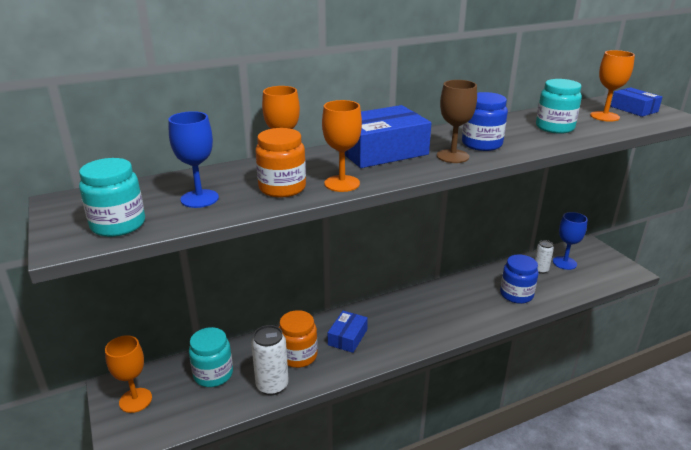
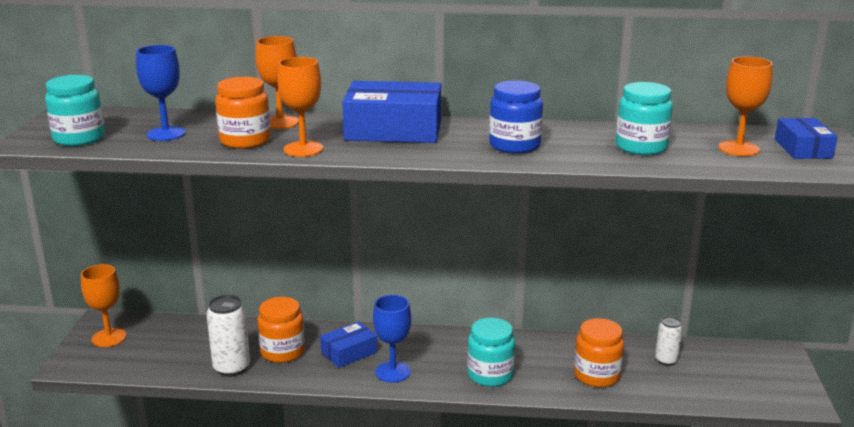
camera: 30 degrees right, 5 degrees down
(213, 374) = (191, 340): turquoise jar -> turquoise jar (490, 375)
(452, 156) = (458, 150): brown goblet -> none
(516, 294) = (597, 375): blue jar -> orange jar
(564, 263) = (712, 363): blue goblet -> blue goblet (393, 372)

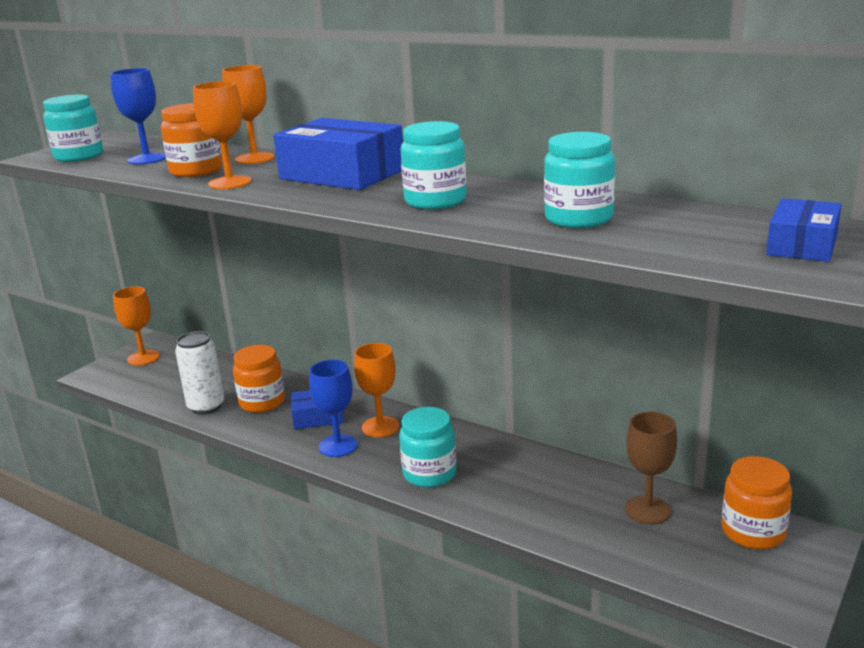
camera: 30 degrees right, 0 degrees up
(514, 145) = (435, 201): blue jar -> turquoise jar
(597, 375) = (545, 505): orange jar -> orange jar (753, 532)
(666, 360) = (647, 510): white can -> brown goblet
(738, 149) = (706, 234): orange goblet -> orange goblet (380, 427)

